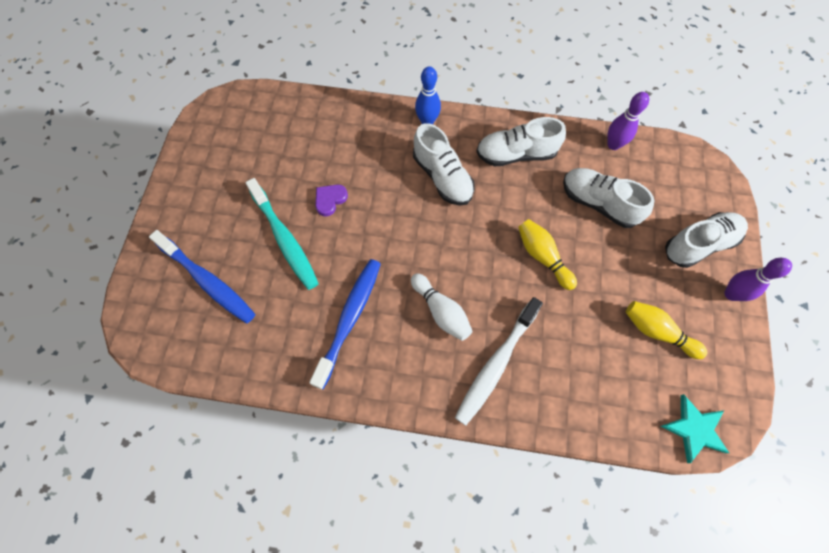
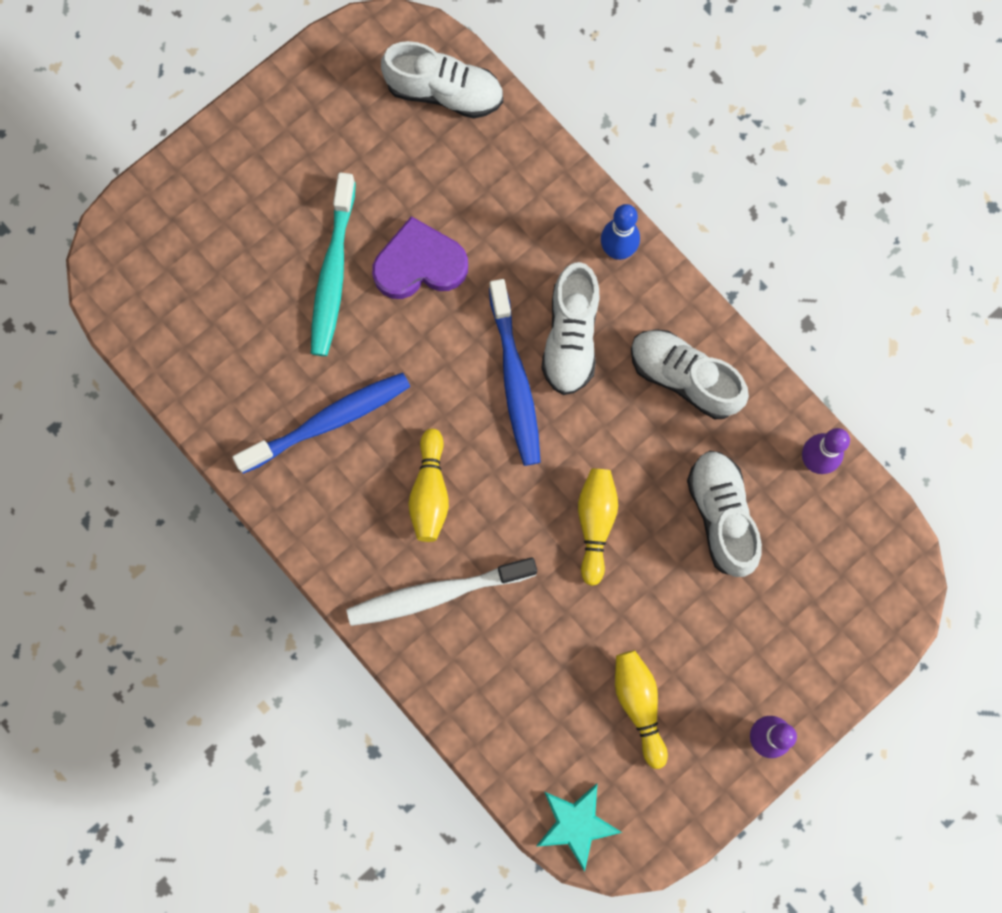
camera: 40 degrees right, 10 degrees up
(207, 281) = (216, 258): blue toothbrush -> blue toothbrush (515, 380)
(330, 200) = (419, 264): purple heart -> purple heart, size x1.79
(441, 311) = (430, 492): white bowling pin -> yellow bowling pin
(699, 244) = (788, 657): white shoe -> white shoe (444, 92)

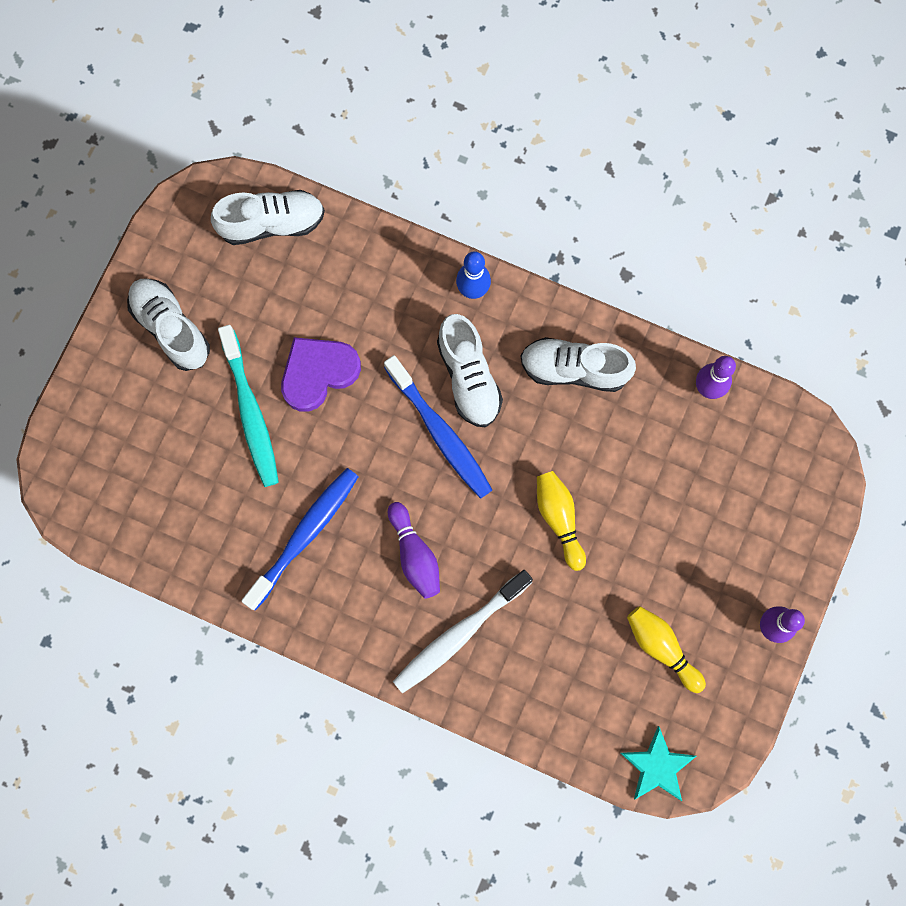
camera: 25 degrees left, 0 degrees up
(430, 492) = (414, 555): yellow bowling pin -> purple bowling pin
(721, 516) = (655, 466): white shoe -> white shoe (171, 328)

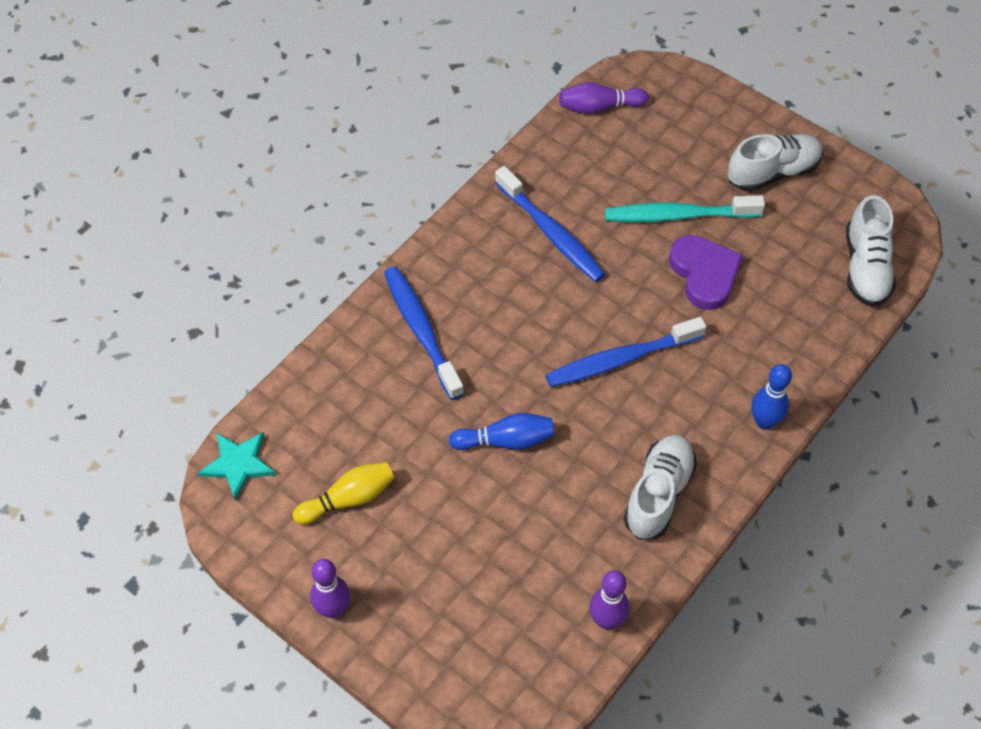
camera: 105 degrees right, 20 degrees down
(414, 555) = (507, 312): purple bowling pin -> purple bowling pin (599, 107)
(459, 634) = (421, 330): white toothbrush -> blue toothbrush
(468, 377) = (671, 396): white shoe -> none
(559, 519) = (506, 441): yellow bowling pin -> blue bowling pin

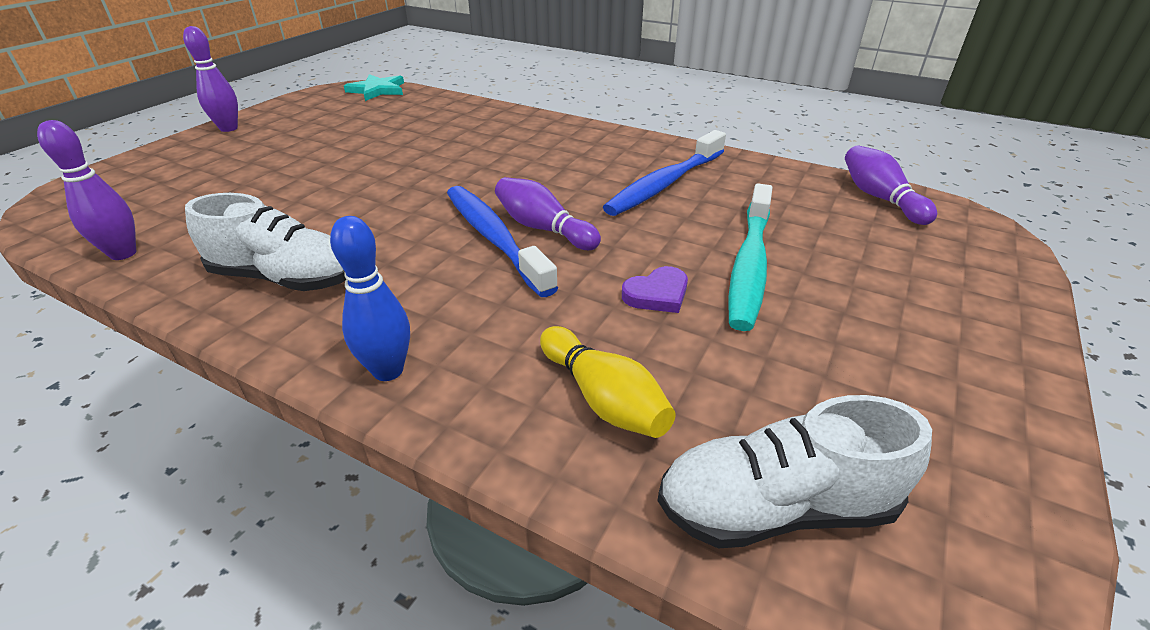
camera: 80 degrees right, 20 degrees down
(349, 499) = (334, 124): yellow bowling pin -> yellow bowling pin (603, 398)
(421, 330) = (514, 135): blue toothbrush -> none
(506, 441) = (383, 181): blue bowling pin -> none
(611, 326) = (543, 228): none -> purple bowling pin
(678, 215) = (749, 265): turquoise toothbrush -> turquoise toothbrush turned 150 degrees counterclockwise
(704, 274) = (657, 294): purple heart -> purple heart, size x0.56
(772, 172) = (912, 354): white shoe -> none

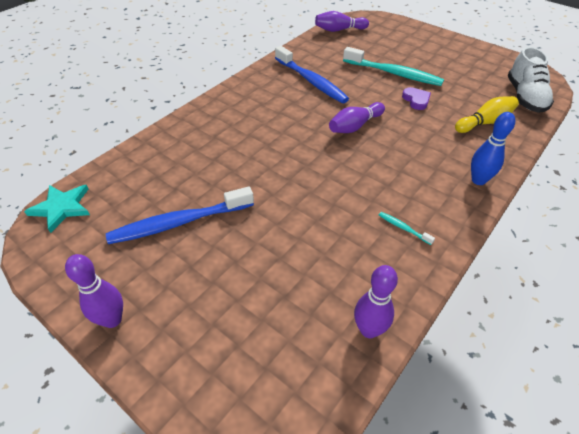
camera: 80 degrees left, 10 degrees up
(285, 278) = (403, 228): white shoe -> turquoise toothbrush
(494, 238) = (363, 144): blue toothbrush -> blue toothbrush (179, 222)

